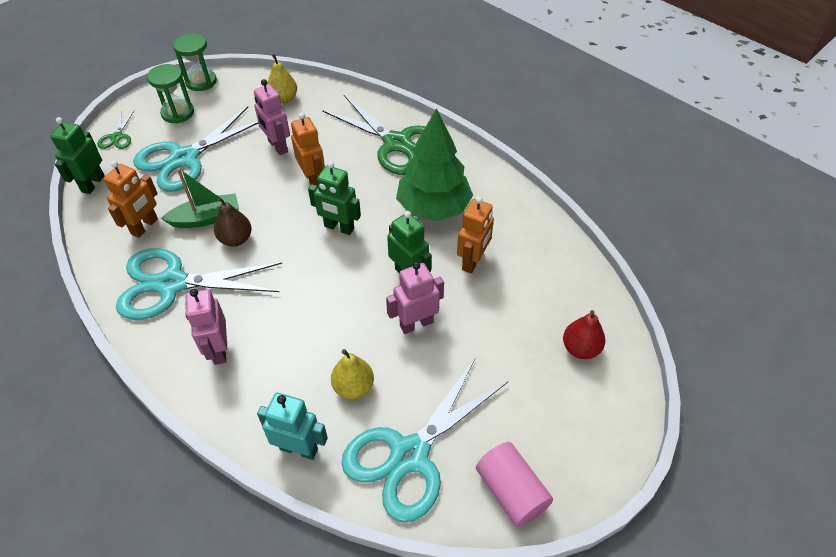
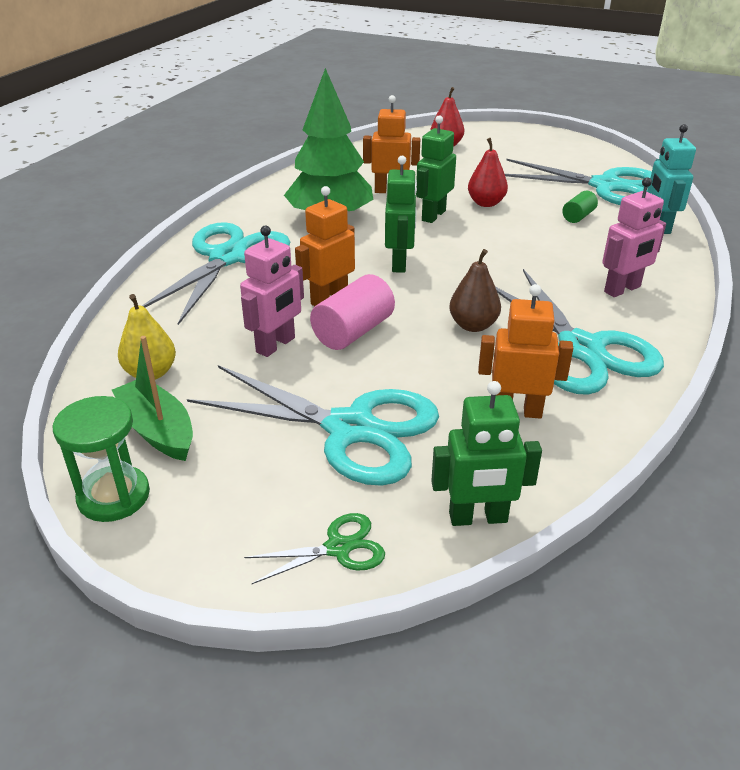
camera: 110 degrees left, 15 degrees down
(178, 113) = (229, 488): green hourglass -> none
(206, 218) = (458, 361): green boat -> green boat (158, 430)
(353, 387) = (578, 216): yellow pear -> green cylinder
(397, 144) = (228, 257): green scissors -> turquoise scissors
(416, 324) = (486, 203): pink robot -> red pear
(511, 491) = (587, 153): pink cylinder -> pink cylinder (353, 332)

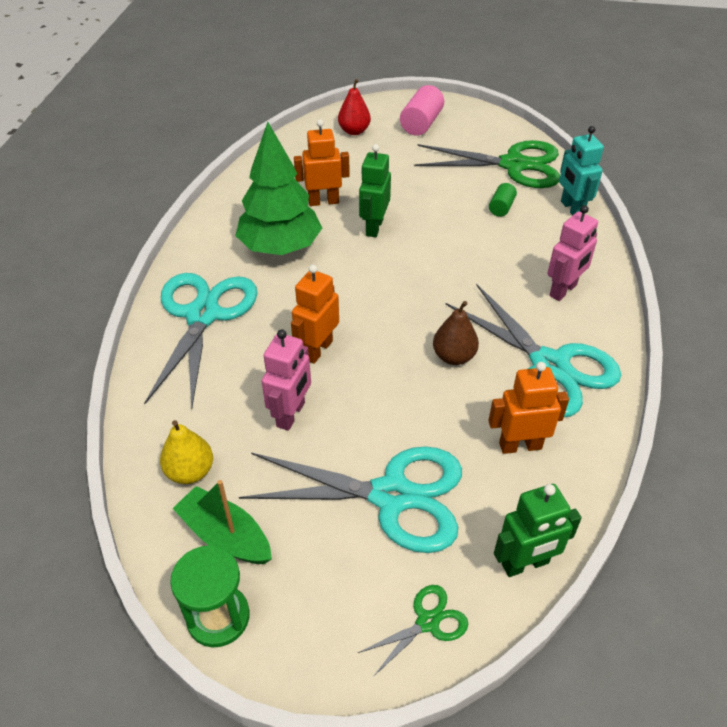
camera: 15 degrees left, 10 degrees up
(353, 332) = (353, 385): pink cylinder -> pink cylinder (421, 124)
(399, 263) = (365, 294): green robot -> none
(486, 203) = (416, 204): red pear -> none
(606, 186) = (514, 165): turquoise scissors -> green scissors

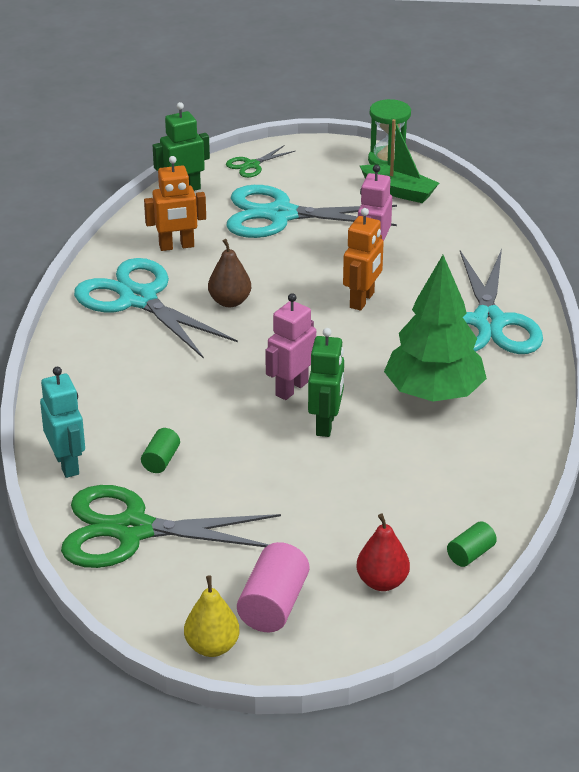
camera: 175 degrees right, 10 degrees down
(190, 472) = (441, 219): yellow pear -> yellow pear (212, 647)
(294, 142) = (470, 554): none -> green cylinder
(323, 201) = (398, 456): orange robot -> none
(563, 290) = (106, 365): pink robot -> pink robot (291, 388)

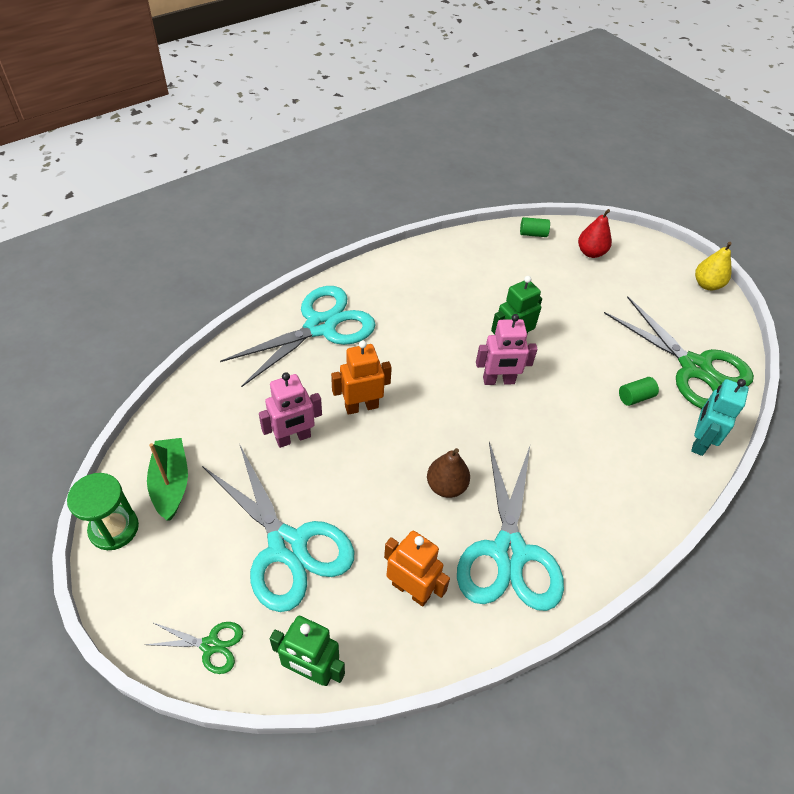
camera: 135 degrees left, 15 degrees up
(273, 605) = (656, 280): pink cylinder -> none
(434, 394) = (425, 312): green tree -> none

